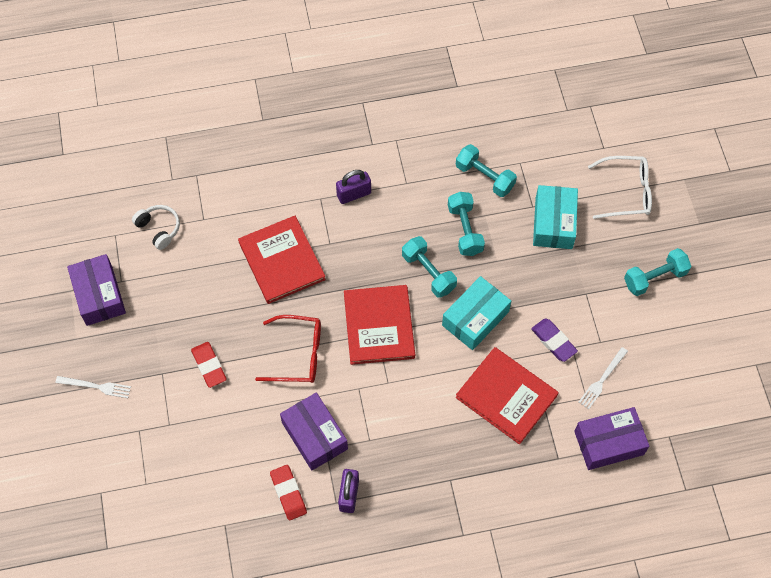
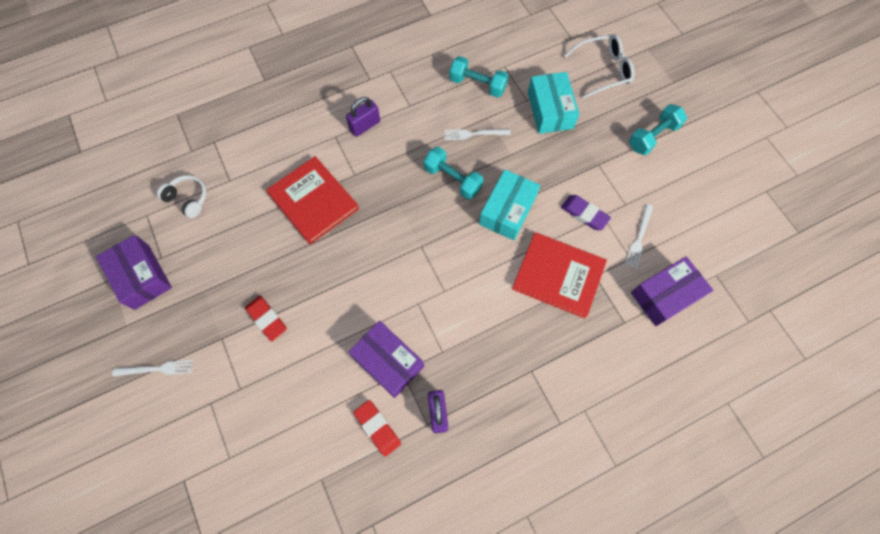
camera: 15 degrees left, 5 degrees up
(298, 354) = (351, 285): red glasses -> none
(379, 326) = (421, 239): red book -> none
(465, 230) = (474, 134): turquoise dumbbell -> white fork

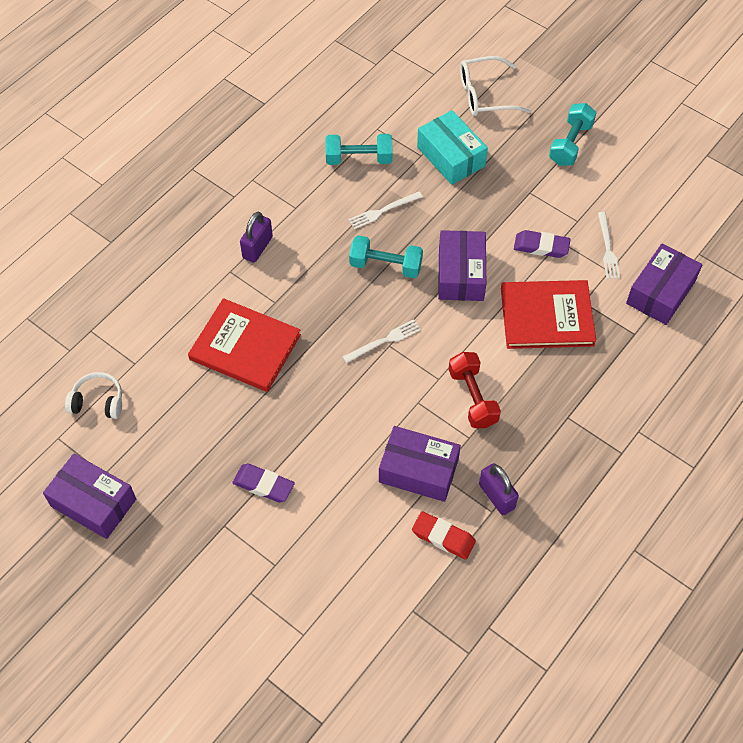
camera: 25 degrees left, 10 degrees down
(156, 369) = (169, 586): white fork -> white fork (384, 341)
(267, 319) = (263, 485): red eraser -> purple eraser
(463, 319) = (473, 398): none -> red dumbbell
(507, 210) = (460, 274): turquoise box -> purple box
(603, 70) = (485, 95): white glasses -> white glasses turned 150 degrees counterclockwise

